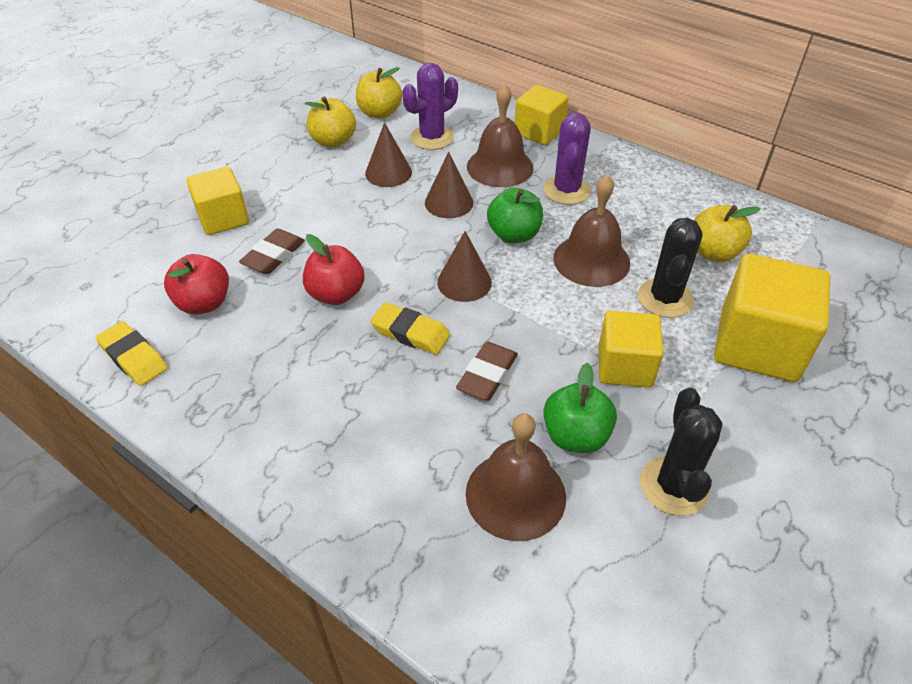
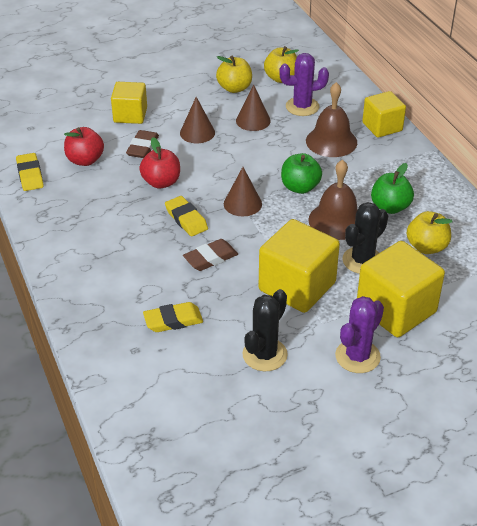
camera: 30 degrees right, 5 degrees down
(274, 256) = (143, 147): brown eraser -> brown eraser turned 45 degrees counterclockwise
(449, 202) = (276, 153): brown cone -> brown cone (197, 132)
(515, 494) = (173, 321): brown bell -> yellow eraser
(566, 190) = (363, 172): purple cactus -> purple cactus (357, 356)
(575, 436) = (232, 308): green apple -> green apple (390, 207)
(624, 366) = (297, 286): yellow cube -> yellow cube, size x1.57

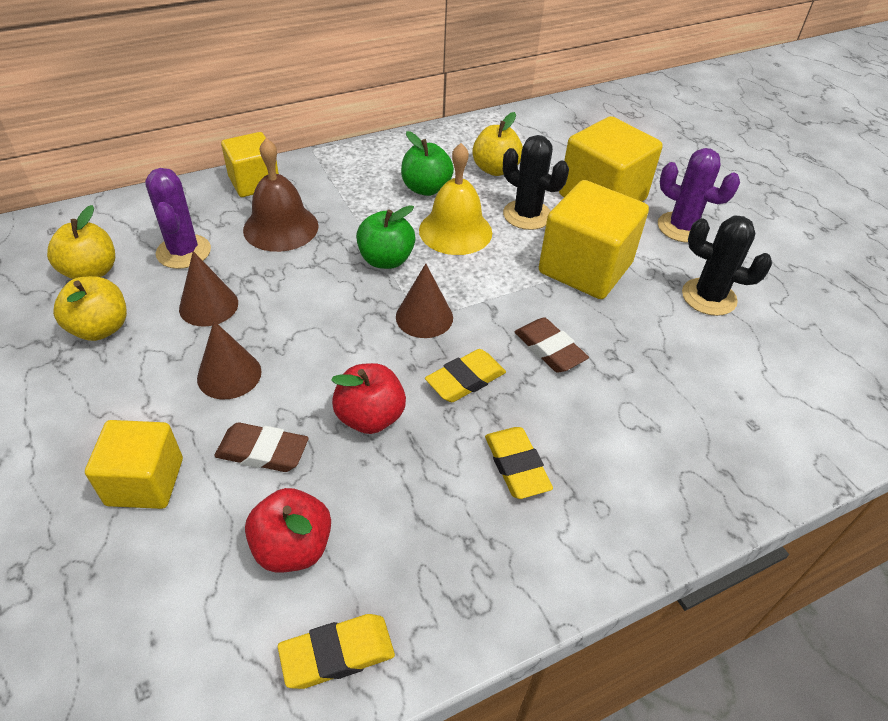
camera: 95 degrees left, 5 degrees up
(173, 321) = (684, 385): yellow eraser -> yellow eraser (516, 466)
(336, 221) = (455, 231): brown bell -> yellow bell

